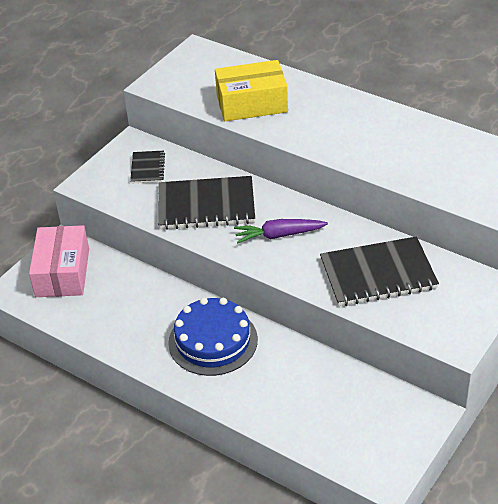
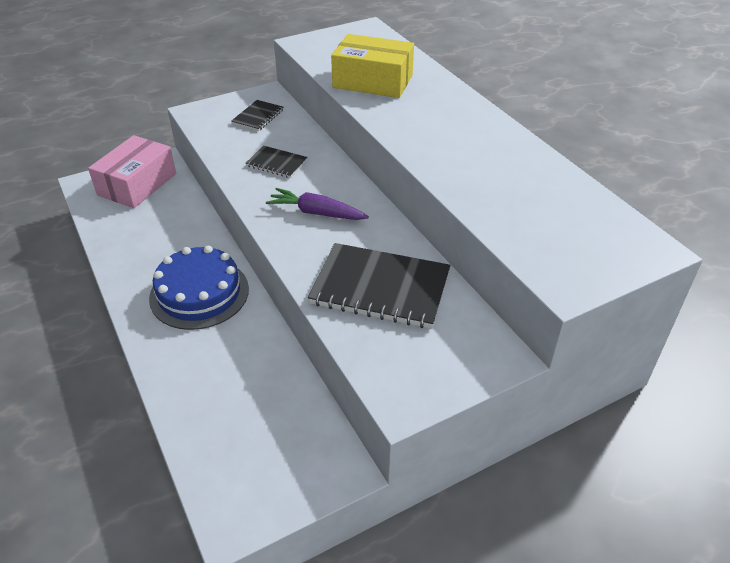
camera: 25 degrees right, 0 degrees up
(206, 205) = (277, 163): black notebook -> black notebook, size x0.51

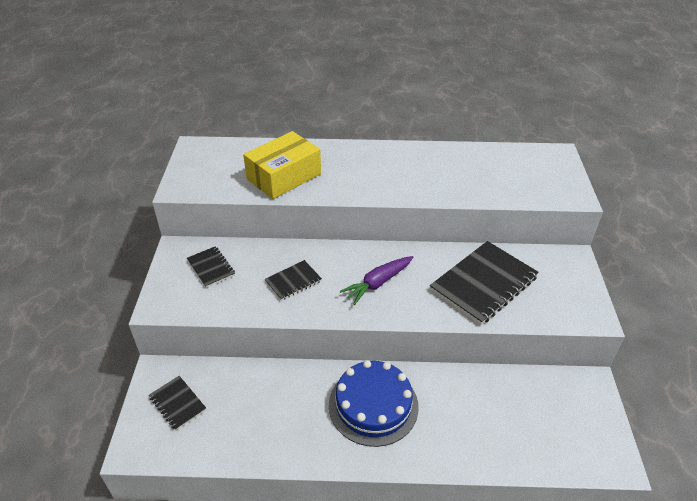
camera: 60 degrees left, 0 degrees up
(137, 184) = (178, 403): pink box -> black notebook

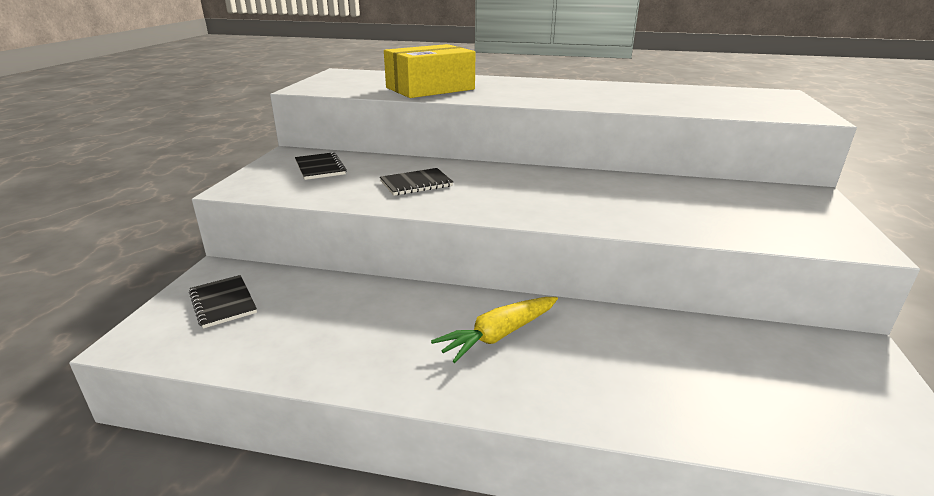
camera: 10 degrees right, 15 degrees down
(373, 405) = (499, 335): blue cake -> yellow carrot
(378, 283) = (528, 193): purple carrot -> none
(483, 283) = (679, 204): black notebook -> none

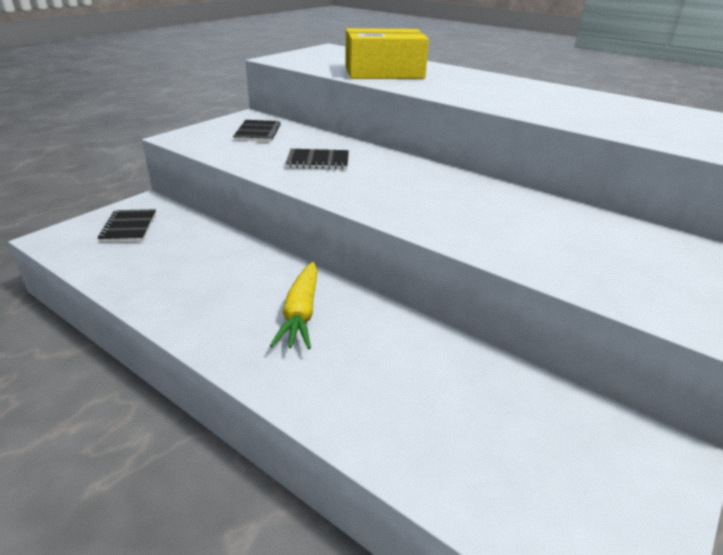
camera: 25 degrees right, 5 degrees up
(499, 335) = (301, 313): yellow carrot -> yellow carrot turned 75 degrees counterclockwise

